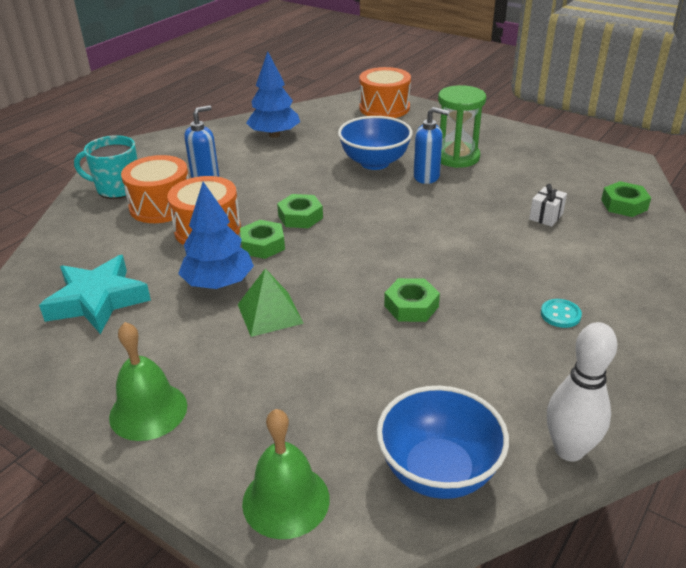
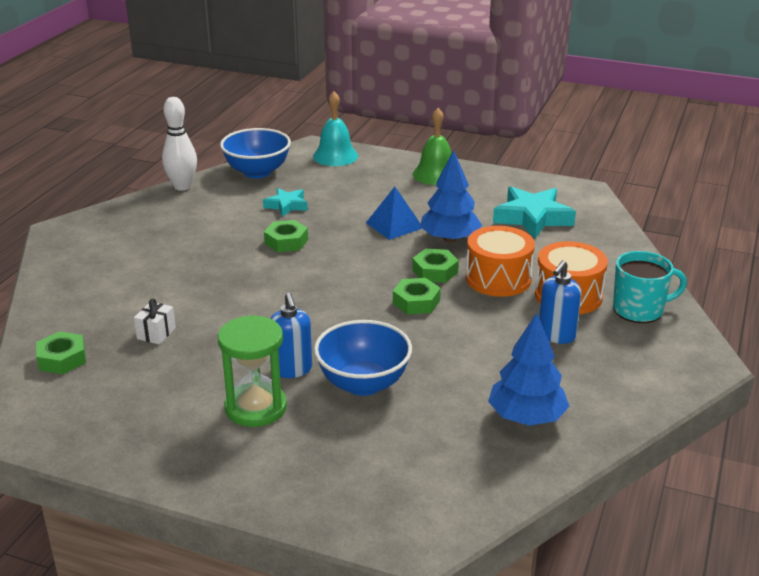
camera: 165 degrees right, 5 degrees down
(269, 313) = (394, 225): green pyramid -> blue pyramid
(286, 500) = (335, 156): green bell -> turquoise bell
(384, 108) = (386, 508): orange drum -> none
(400, 373) = (286, 205): none -> turquoise star
(427, 177) = (292, 370): blue soap dispenser -> blue soap dispenser turned 105 degrees counterclockwise
(560, 315) = (167, 249): turquoise button -> none

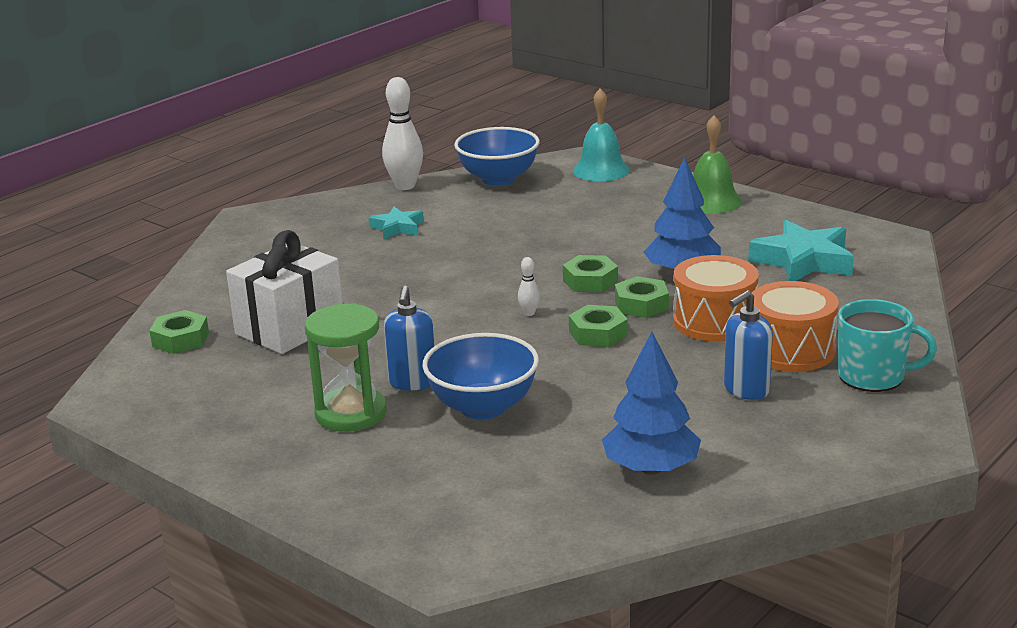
camera: 20 degrees right, 5 degrees down
(156, 333) = (289, 328): white gift -> white gift, size x2.35
(286, 205) = (510, 217): turquoise star -> turquoise star (397, 228)
(286, 241) = (486, 254): green nut -> green nut (590, 281)
(351, 291) = (529, 313): none -> white bowling pin
(394, 225) = (624, 251): blue pyramid -> none

